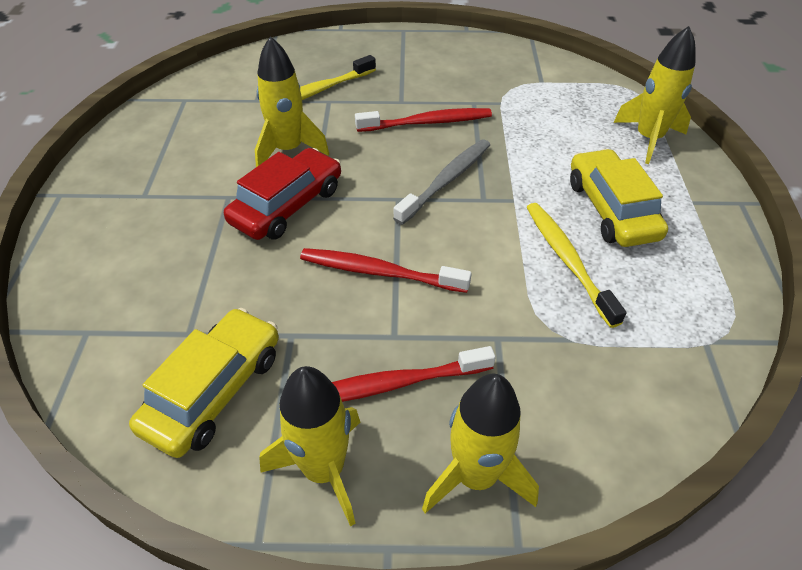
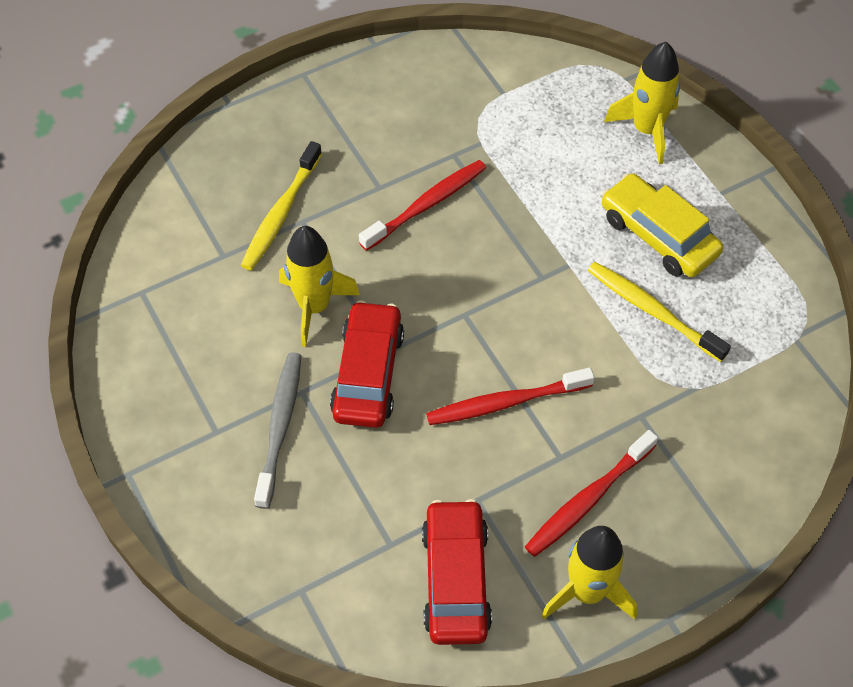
camera: 30 degrees left, 10 degrees up
(214, 391) = (456, 579): yellow car -> red car
(446, 181) = (495, 272): grey toothbrush -> grey toothbrush (280, 427)
(475, 476) = (694, 537): yellow rocket -> none

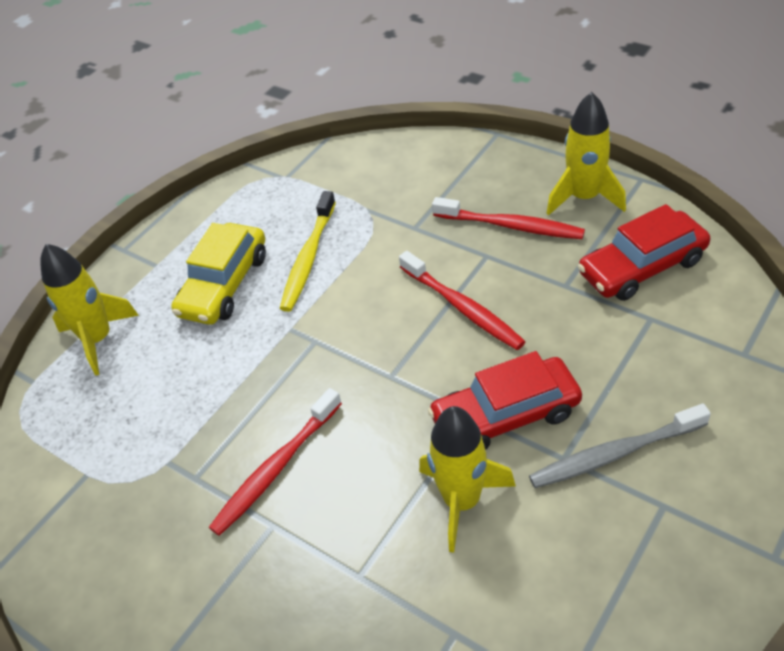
camera: 110 degrees left, 10 degrees down
(280, 213) = (361, 605): yellow toothbrush -> none
(426, 205) = (276, 468): red toothbrush -> red toothbrush turned 75 degrees counterclockwise

